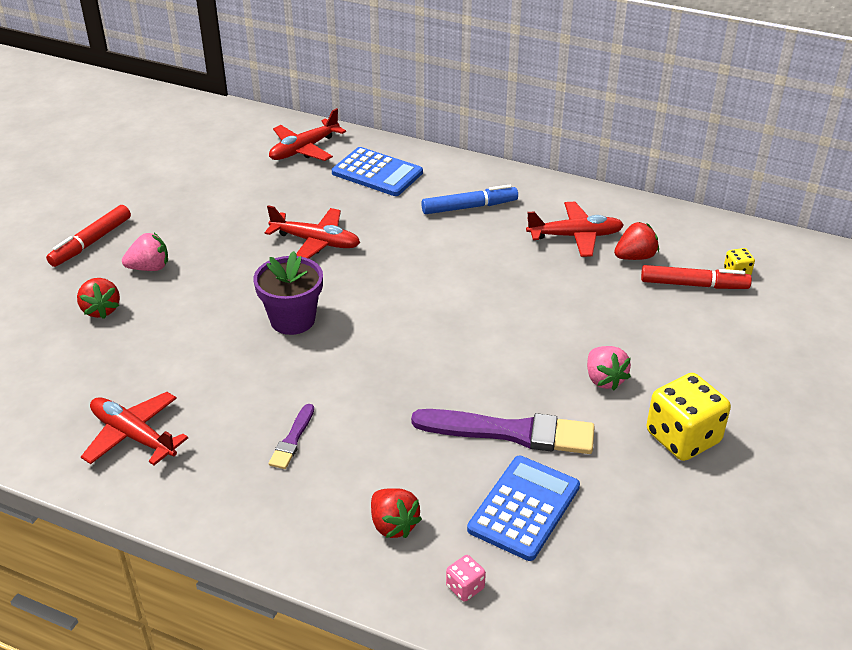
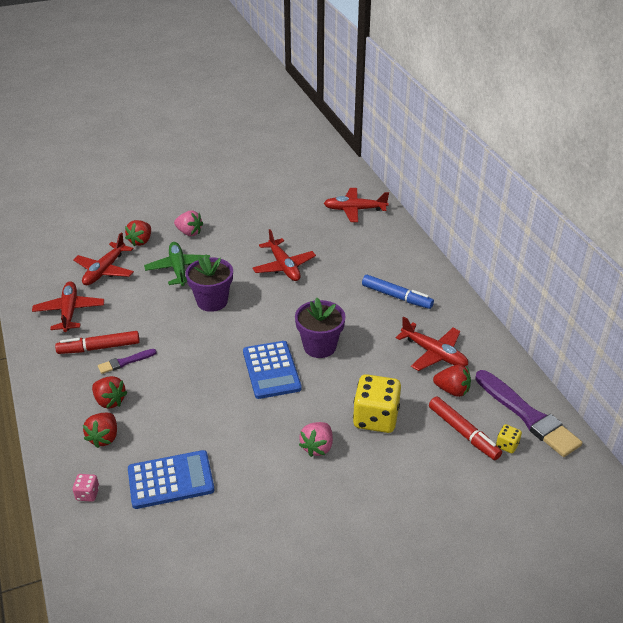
camera: 45 degrees right, 0 degrees up
(91, 242) = (183, 204): red marker -> red marker (99, 348)
(105, 366) = (104, 270): none -> red plane
(199, 311) = (178, 269): none -> green plane
(340, 488) = (110, 401): none -> red strawberry
(377, 173) = (374, 246): blue calculator -> blue calculator (271, 370)
(469, 293) = (319, 346): none -> purple flower pot
(510, 432) = (224, 436): purple brush -> purple brush (527, 415)
(683, 437) = (309, 513): yellow dice -> yellow dice (375, 418)

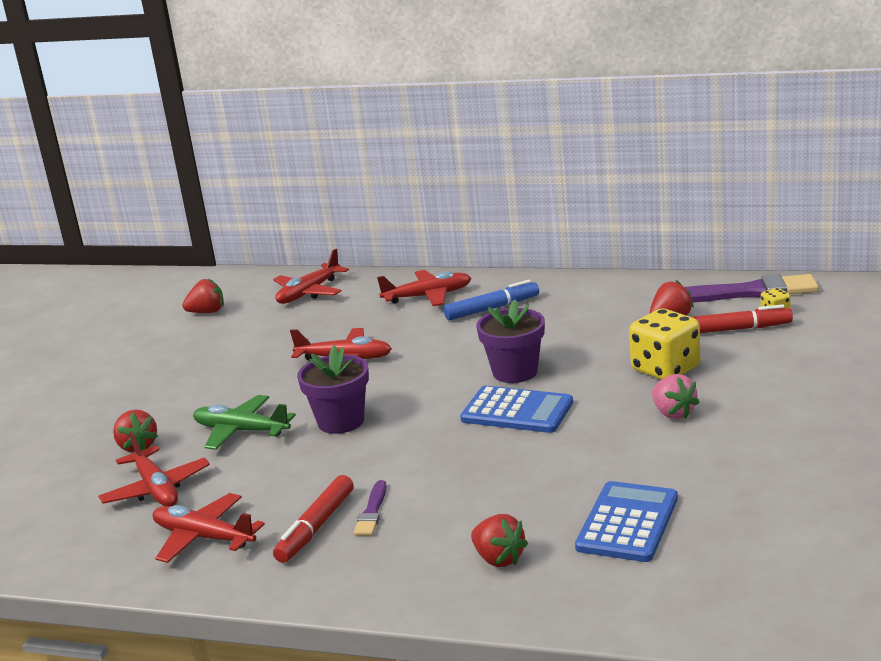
camera: 50 degrees left, 15 degrees down
(87, 494) = (589, 593): pink dice -> none
(110, 401) = (434, 540): red strawberry -> red strawberry (207, 312)
(189, 232) = (178, 406): pink strawberry -> none
(434, 353) = (606, 313): red plane -> red plane (428, 296)

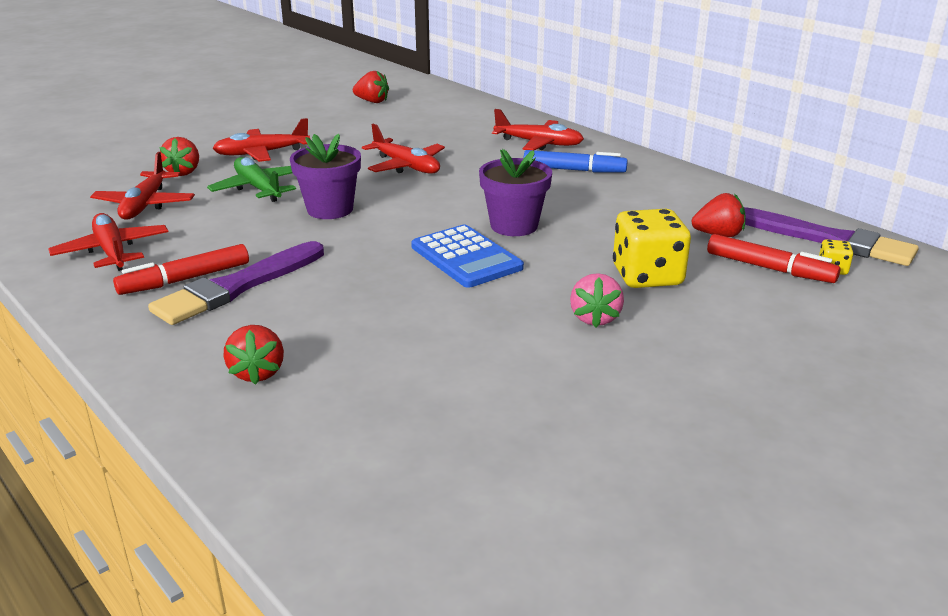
camera: 30 degrees right, 5 degrees up
(309, 293) = (458, 111): red plane -> red plane (261, 153)
(372, 512) = (238, 286): purple brush -> purple brush, size x2.05
(627, 523) = (403, 397): blue calculator -> none

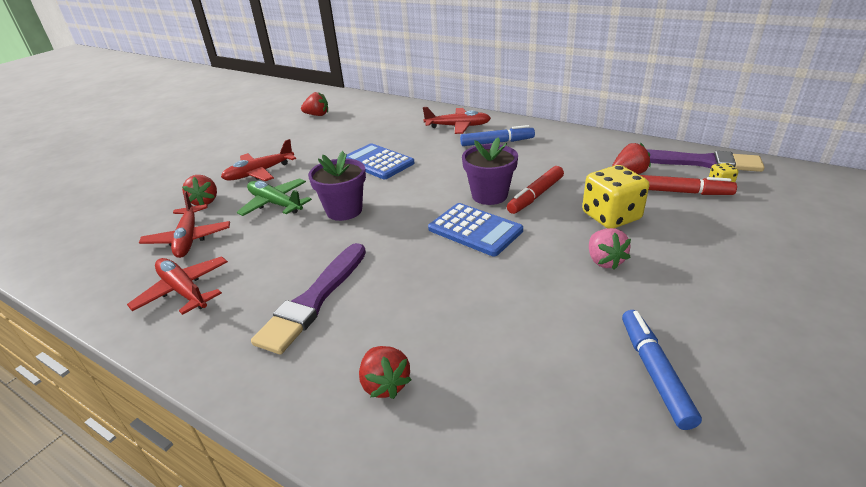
camera: 15 degrees left, 5 degrees up
(185, 279) = (264, 303): red marker -> red marker (535, 196)
(406, 166) = (377, 162): red plane -> blue calculator
(553, 428) = (654, 372): none -> blue marker

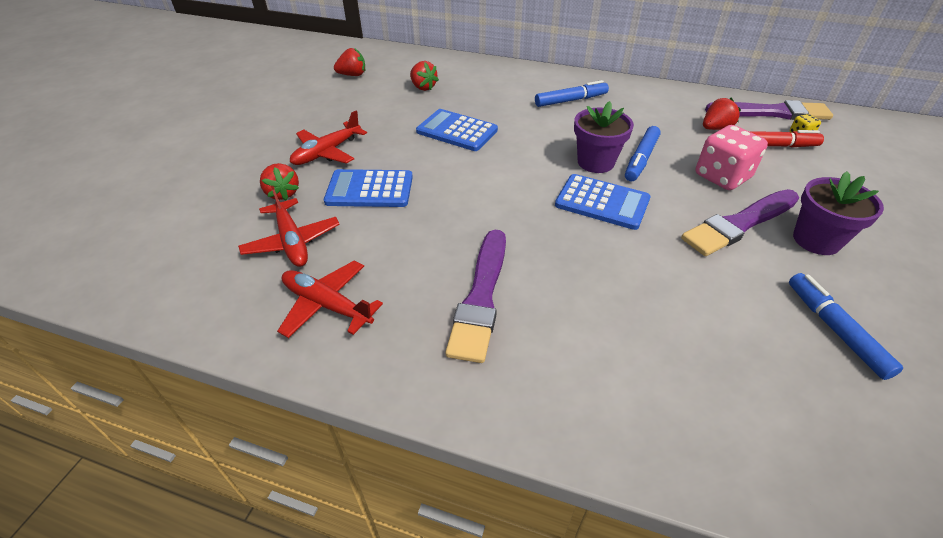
camera: 15 degrees left, 10 degrees up
(275, 204) = (369, 189): green plane -> blue calculator
(344, 210) = (453, 191): purple flower pot -> purple flower pot (816, 240)
(385, 384) = (605, 378): red strawberry -> red strawberry (423, 87)
(458, 126) = (520, 83): red plane -> none
(535, 196) = (641, 159): red marker -> blue marker
(604, 261) = (739, 224): pink strawberry -> purple brush
(611, 216) = (722, 176): yellow dice -> pink dice

